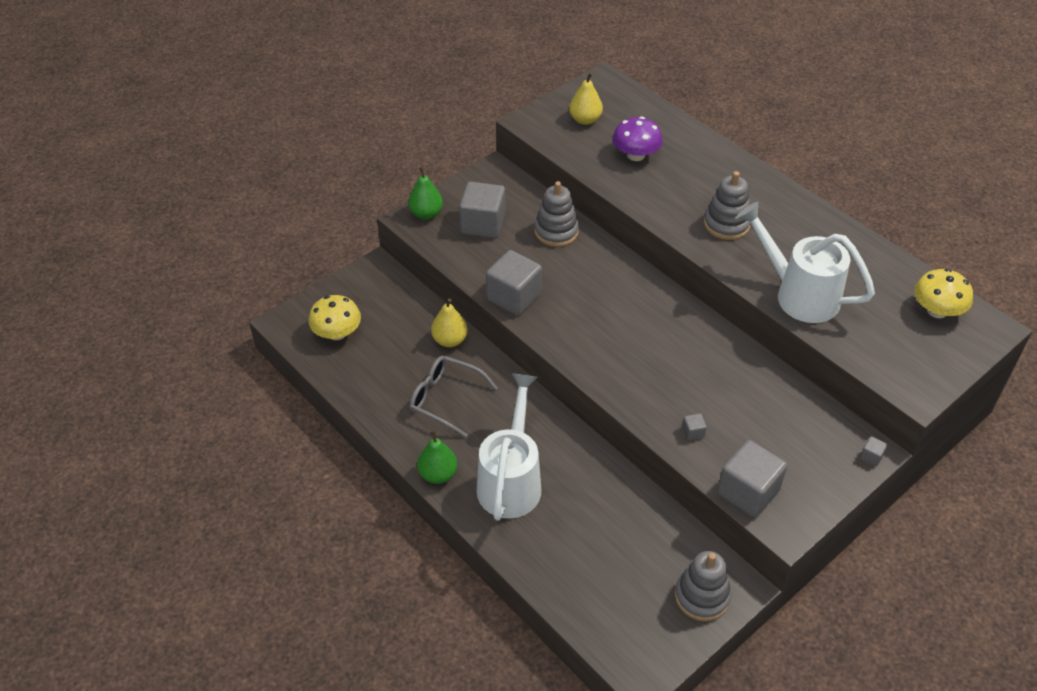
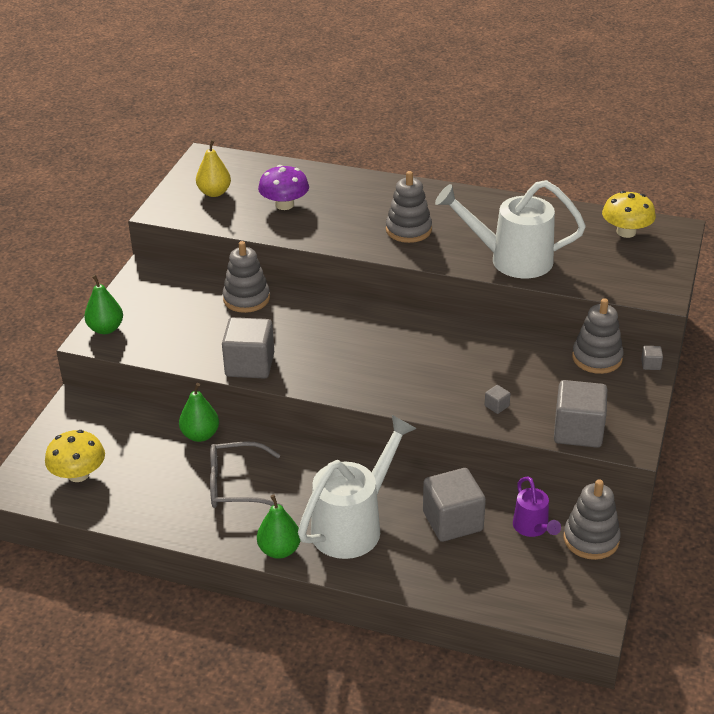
camera: 30 degrees left, 10 degrees down
(450, 340) = (200, 435): yellow pear -> green pear
(483, 224) = (170, 317): grey cube -> grey cube (452, 521)
(511, 481) = (353, 525): white watering can -> white watering can turned 60 degrees clockwise
(658, 559) = (532, 528): none -> purple watering can
(824, 426) = (597, 358): none -> grey stacking toy

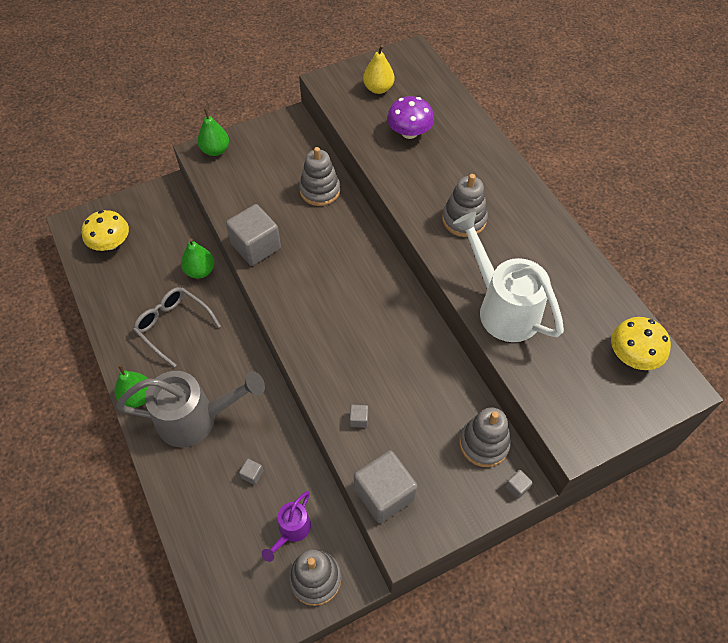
camera: 45 degrees right, 20 degrees up
(353, 525) = (195, 419): white watering can -> grey watering can
(452, 521) = (252, 474): grey cube -> grey cube, size x0.40

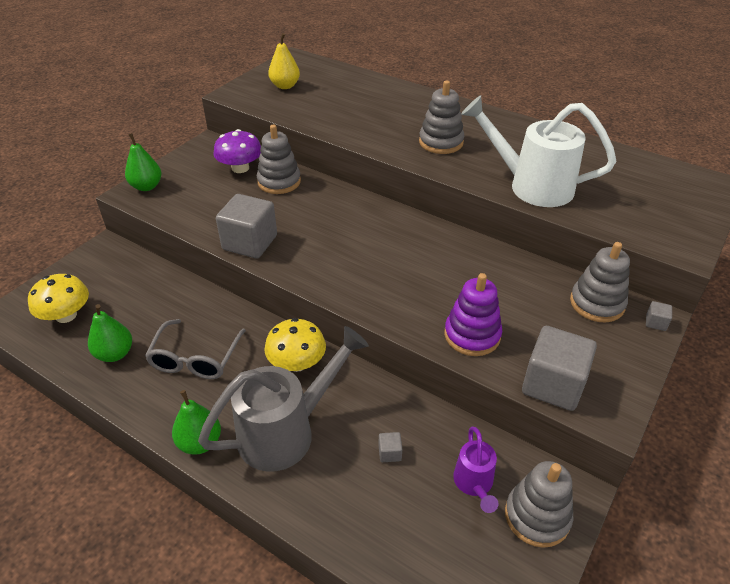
camera: 30 degrees left, 15 degrees down
(173, 326) = (195, 359): grey glasses -> grey glasses turned 90 degrees counterclockwise
(200, 271) = (191, 300): green pear -> green pear (115, 354)
(359, 419) = (472, 335): grey cube -> purple stacking toy
(409, 132) = (339, 104): purple mushroom -> purple mushroom (240, 168)
(633, 355) = (660, 178): yellow mushroom -> yellow mushroom (297, 363)

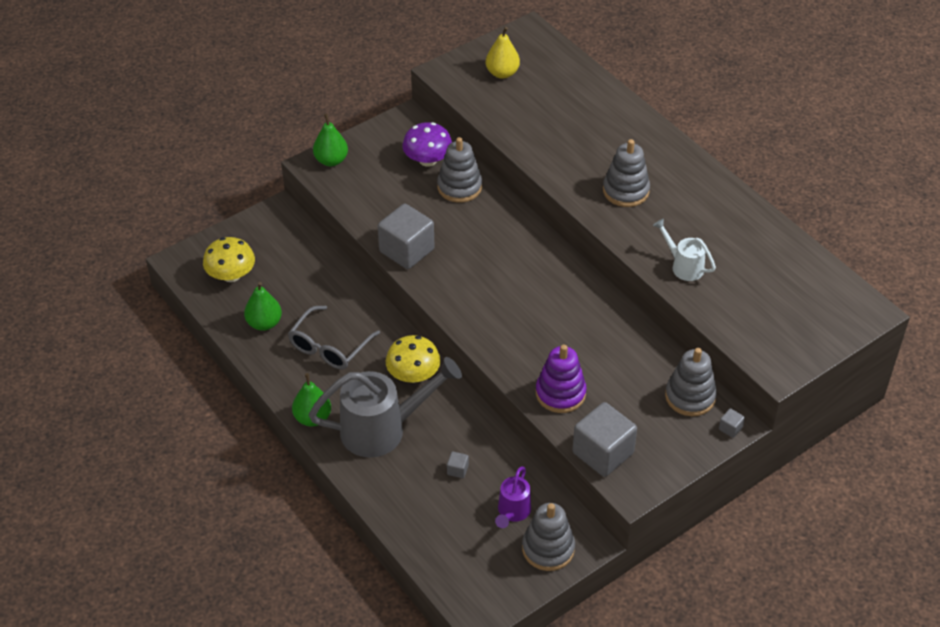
camera: 20 degrees right, 5 degrees up
(532, 186) = (683, 266): white watering can -> white watering can, size x0.51

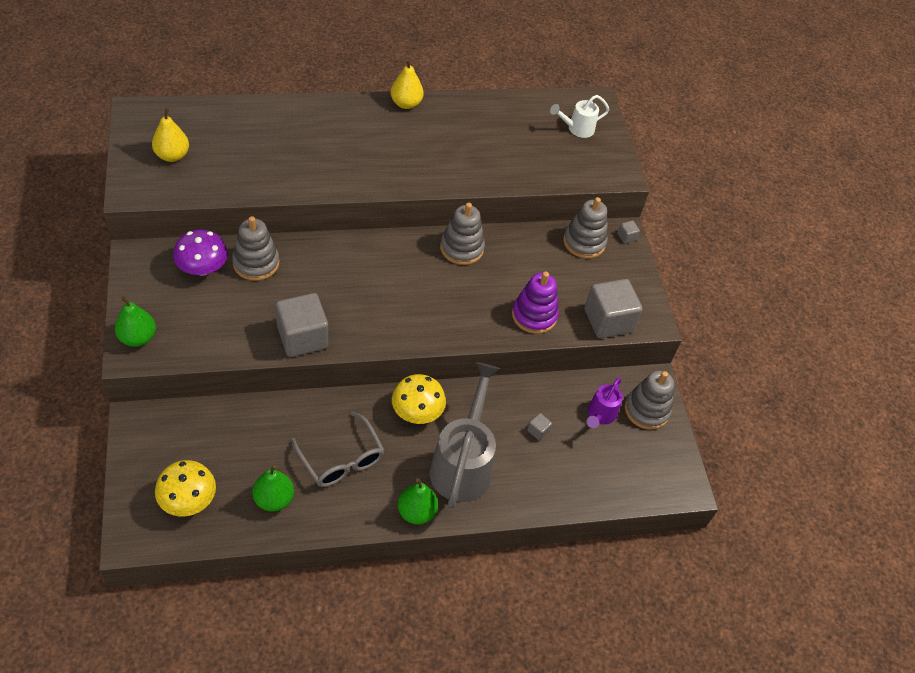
camera: 70 degrees left, 5 degrees up
(512, 512) = (600, 415): purple watering can -> purple watering can turned 75 degrees clockwise
(626, 191) = (381, 156): grey stacking toy -> grey stacking toy (461, 248)
(683, 266) = (487, 168): white watering can -> white watering can (577, 129)
(711, 177) = (406, 103): none -> yellow pear

